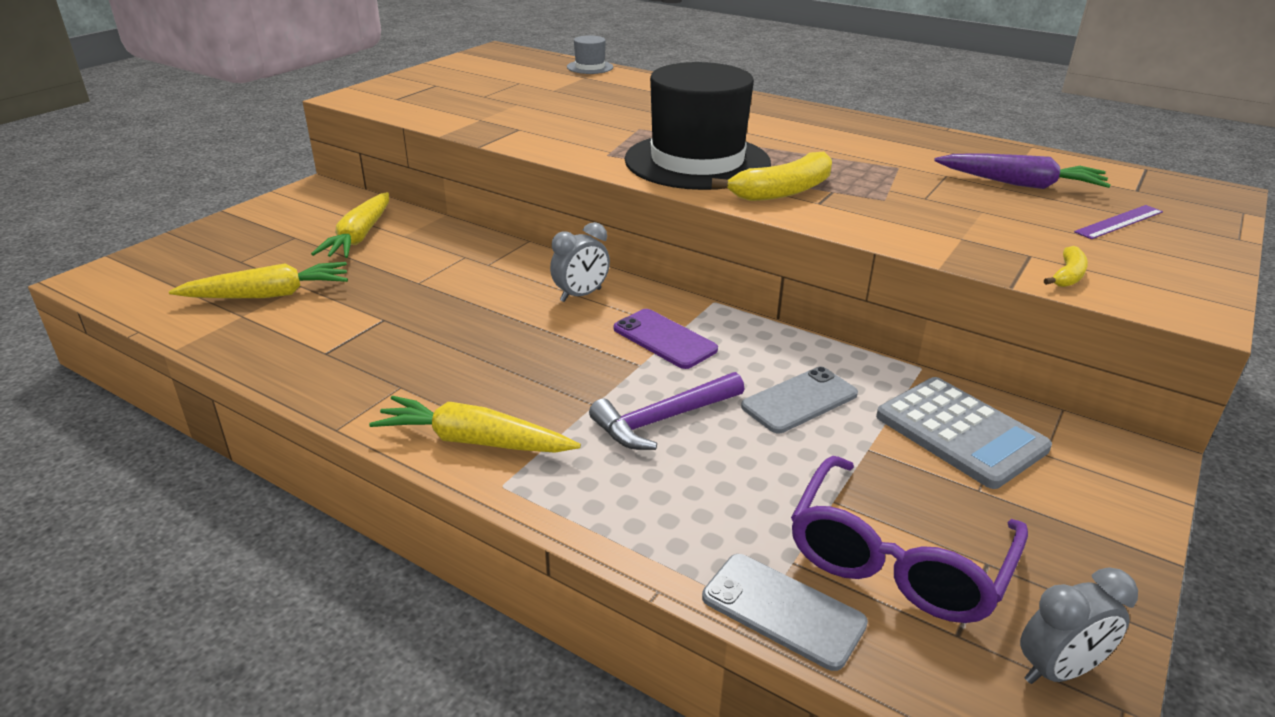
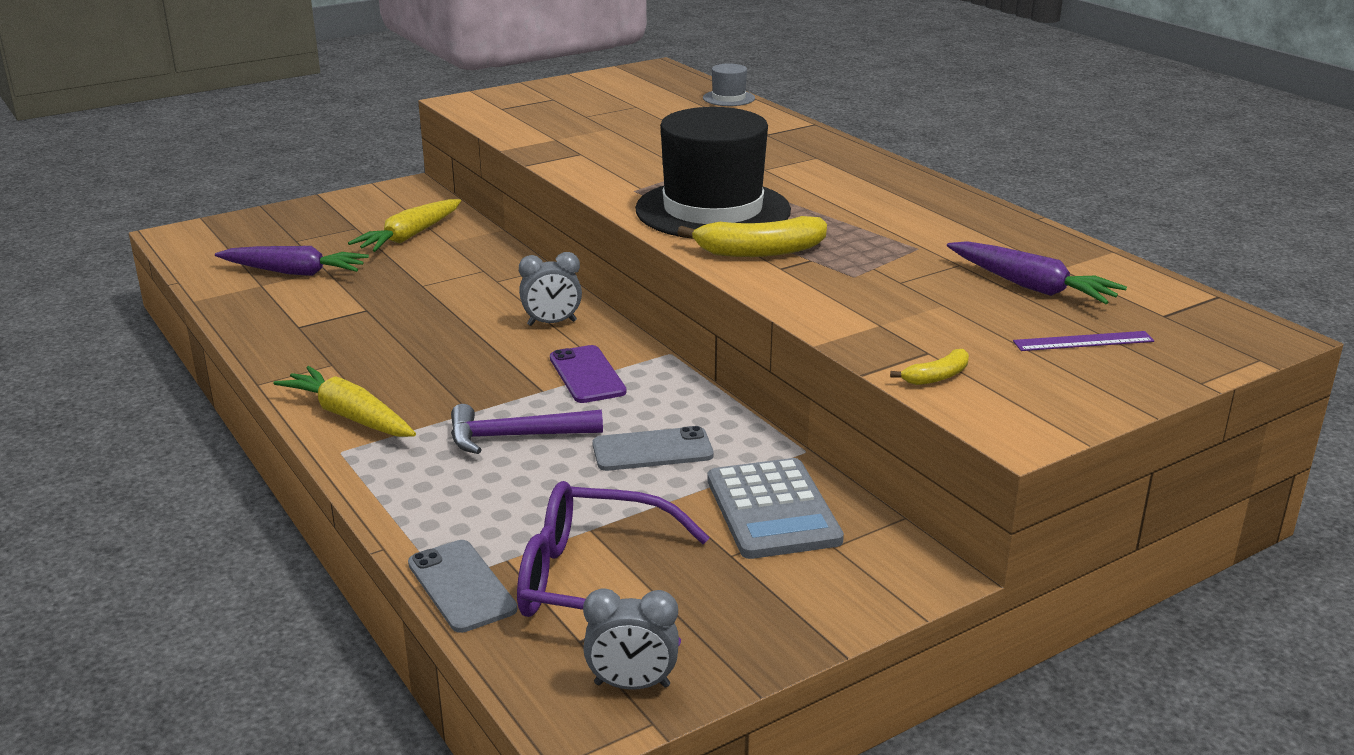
camera: 25 degrees right, 5 degrees down
(268, 295) = (294, 272): yellow carrot -> purple carrot
(897, 560) = (592, 582): purple glasses -> purple glasses turned 45 degrees clockwise

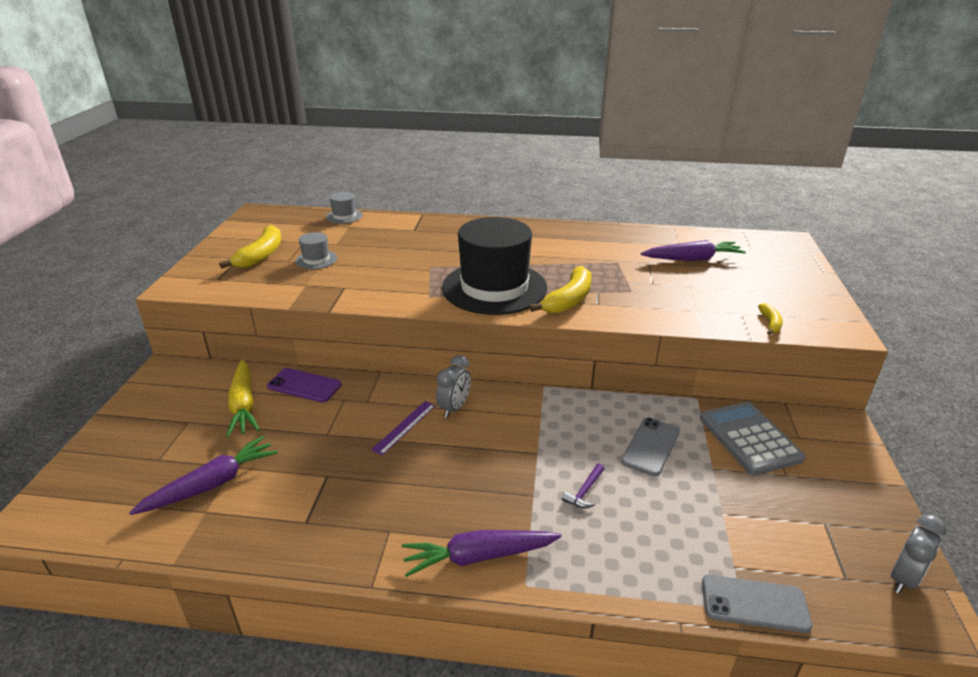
camera: 50 degrees left, 5 degrees up
(350, 416) = (479, 556): yellow carrot -> purple carrot
(515, 436) = (585, 491): purple hammer -> purple hammer, size x0.55
(575, 103) = (261, 255): none -> yellow banana
(587, 375) = (536, 427): purple phone -> purple phone (304, 385)
(592, 582) = (783, 541): purple glasses -> none
(611, 124) = (316, 259): none -> grey hat
(772, 510) = (749, 438): grey calculator -> grey calculator turned 135 degrees counterclockwise
(1083, 341) = (762, 275): purple ruler -> purple ruler (404, 427)

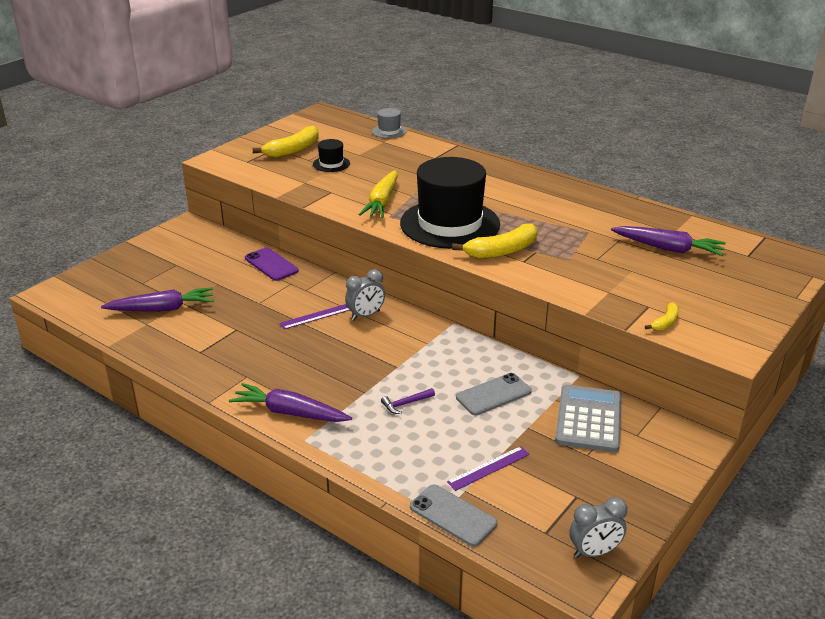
camera: 30 degrees right, 0 degrees up
(244, 405) = (220, 265): yellow carrot -> yellow carrot (382, 202)
(316, 259) = (331, 164): grey hat -> black hat
(727, 529) = (488, 468): none -> purple ruler

